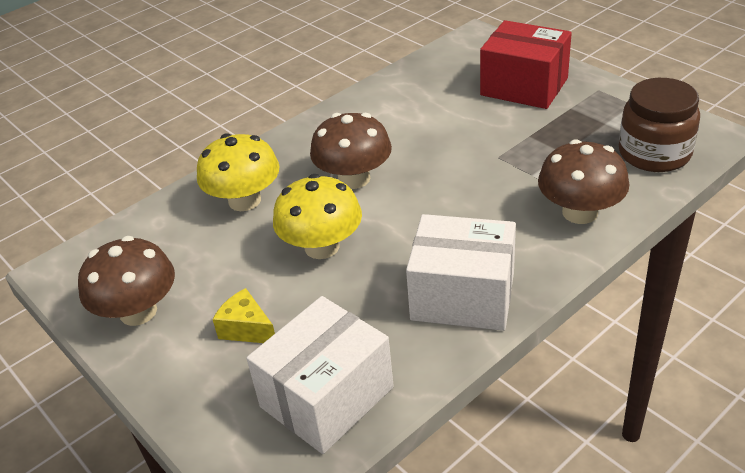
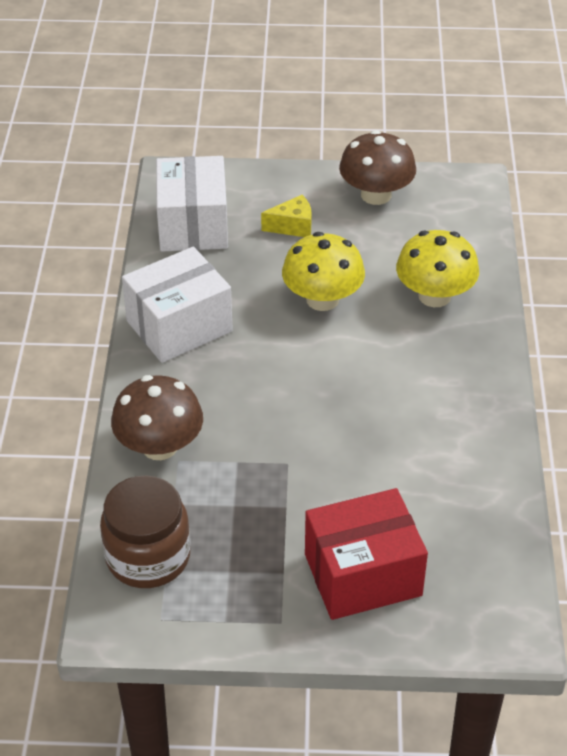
camera: 130 degrees right, 5 degrees up
(354, 179) = (379, 365): brown mushroom -> none

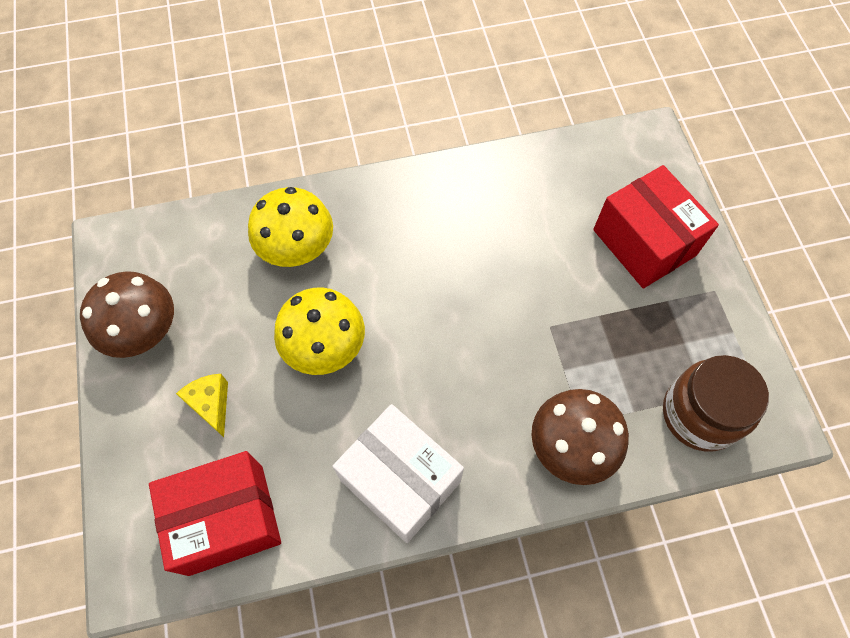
camera: 105 degrees left, 20 degrees up
(193, 225) = (226, 519): white box -> red box

